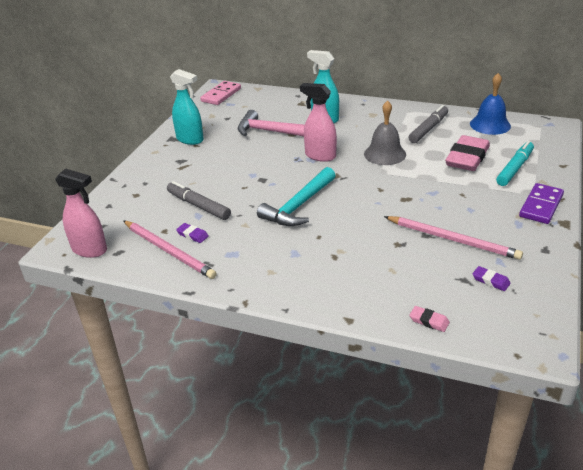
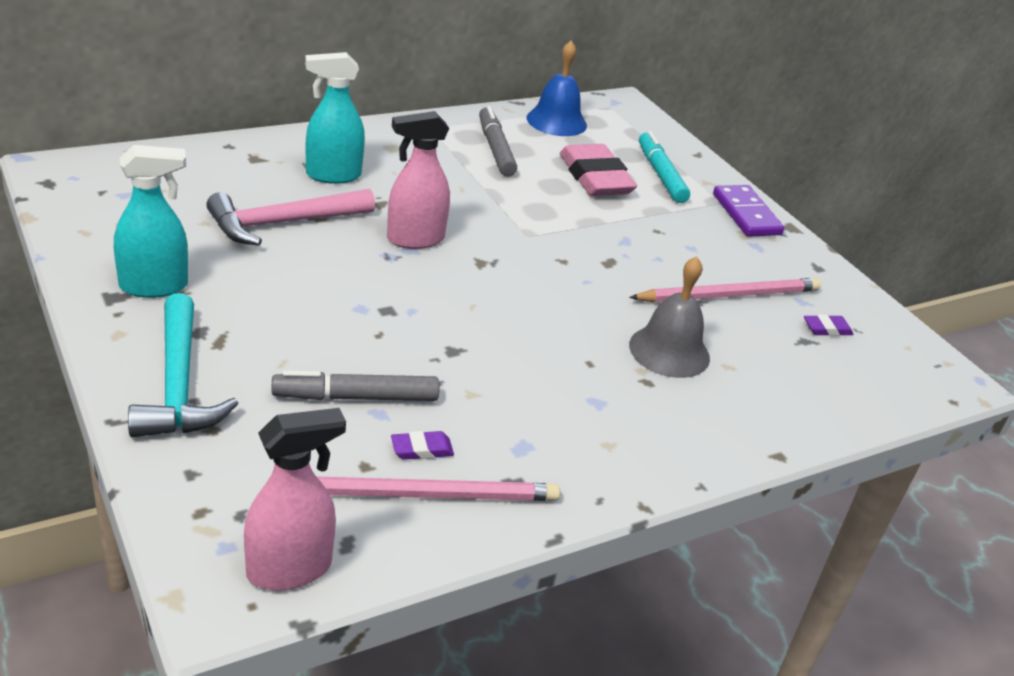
camera: 55 degrees left, 0 degrees up
(221, 95) = (82, 182): pink domino -> none
(299, 206) = (500, 329): turquoise hammer -> turquoise hammer (178, 384)
(385, 154) = (495, 205): grey bell -> grey bell (669, 351)
(429, 321) = (845, 409): pink eraser -> none

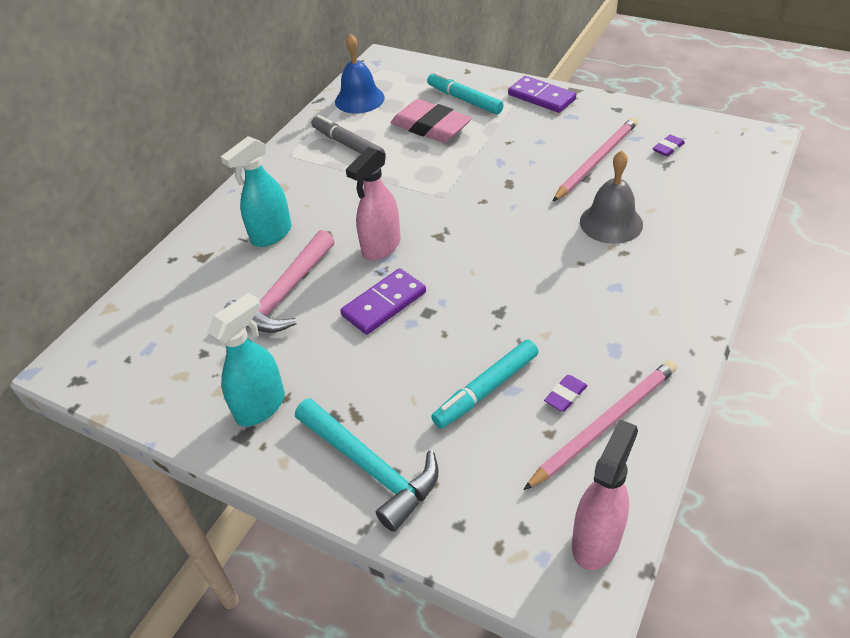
camera: 25 degrees left, 10 degrees up
(356, 397) = (486, 389): grey marker -> turquoise marker
(357, 281) = (384, 304): none -> purple domino

